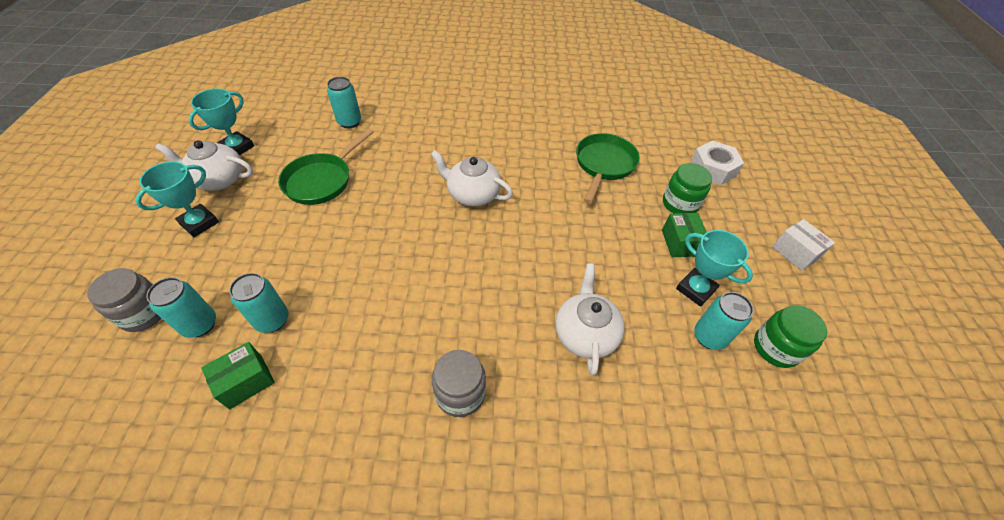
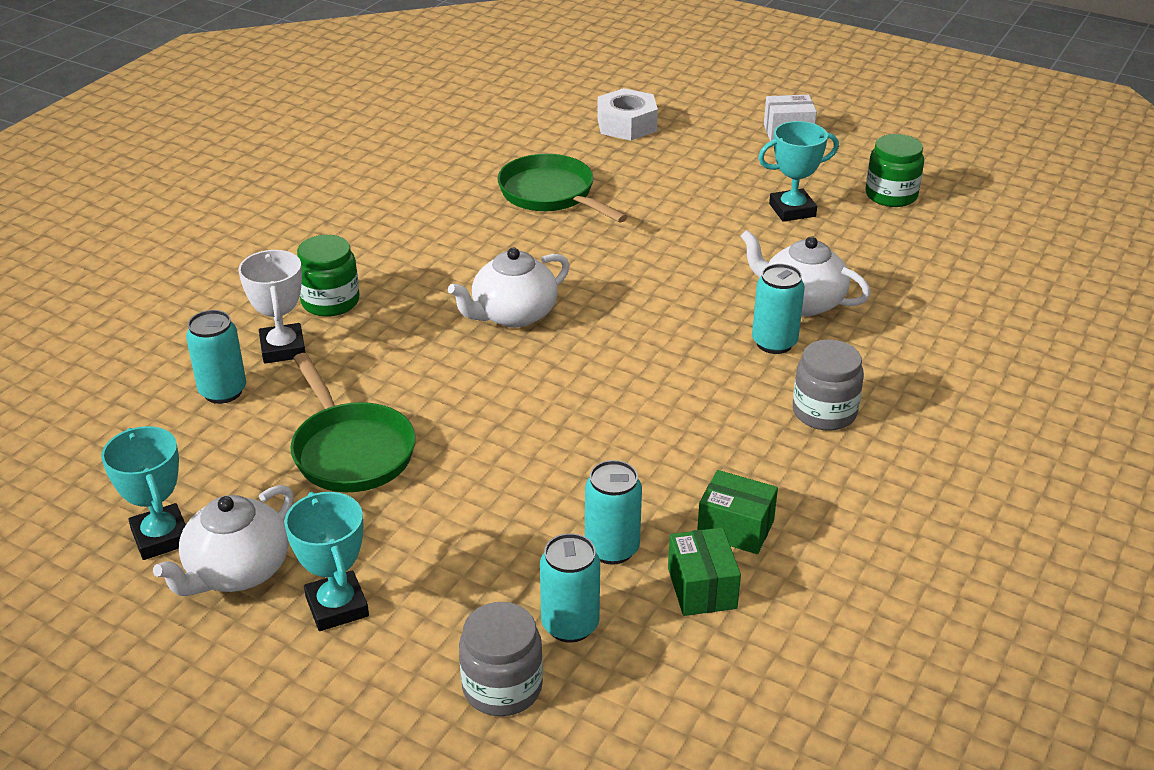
camera: 60 degrees left, 15 degrees down
(392, 126) = (283, 348): none -> white trophy
(680, 204) = (664, 169): green jar -> green jar (330, 302)
(680, 243) = (722, 193): green box -> green box (735, 528)
(709, 337) = (855, 227): turquoise can -> turquoise can (774, 343)

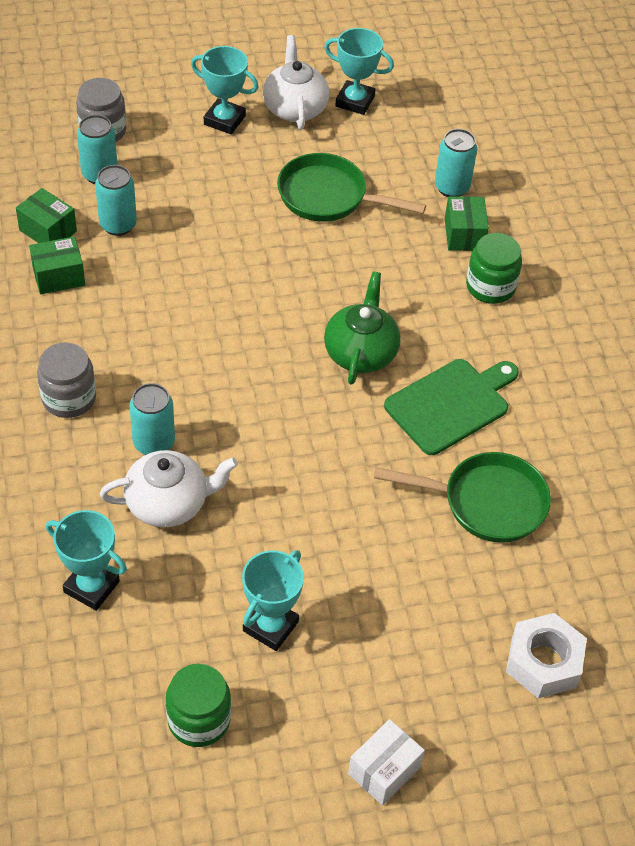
camera: 135 degrees right, 15 degrees up
(283, 348) = (464, 234): white trophy -> green box
(491, 251) = (451, 404): none -> green cutting board
(513, 315) = (361, 352): white teapot -> green teapot
(914, 285) = (91, 587): none -> turquoise trophy

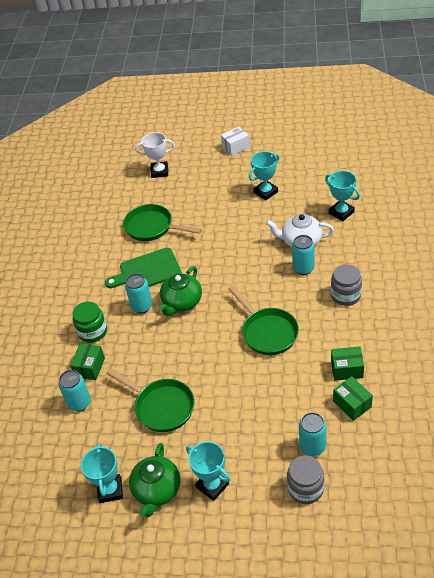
camera: 155 degrees left, 5 degrees down
(118, 225) = (305, 403): turquoise can -> turquoise can (142, 306)
(196, 319) = (267, 332): none -> green pan
(199, 719) = (302, 166): green jar -> none
(295, 108) = (157, 490): white teapot -> green teapot
(355, 101) = (110, 490): turquoise trophy -> turquoise trophy turned 45 degrees clockwise
(543, 662) = (159, 172): white nut -> white trophy

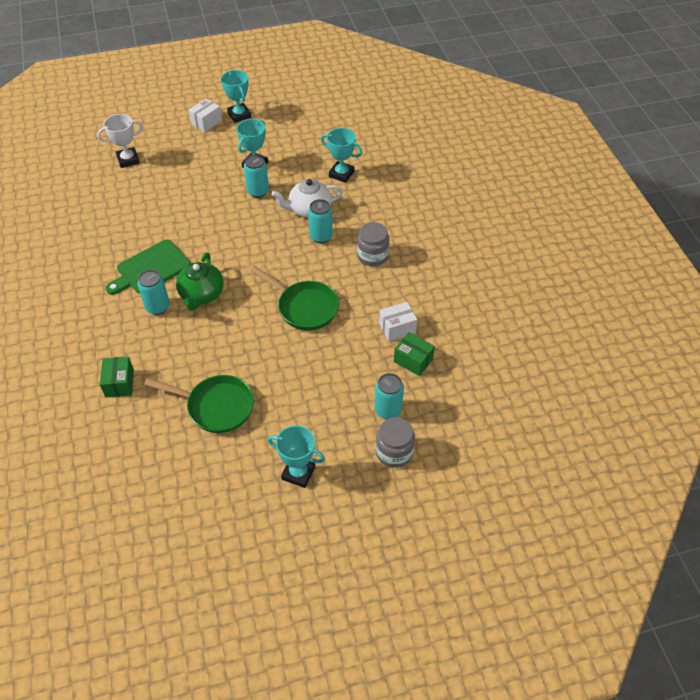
camera: 25 degrees left, 5 degrees up
(79, 403) = (121, 423): turquoise can -> turquoise can (258, 192)
(93, 332) = (109, 345): green jar -> none
(110, 490) = (188, 505): turquoise trophy -> turquoise trophy (239, 115)
(152, 227) = (140, 221): green pan -> none
(157, 490) = (240, 492): green teapot -> none
(347, 369) = (397, 328): green box -> white box

